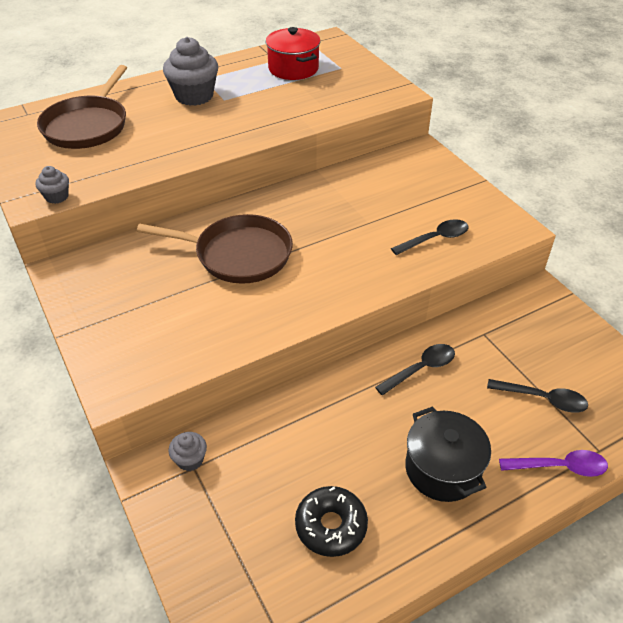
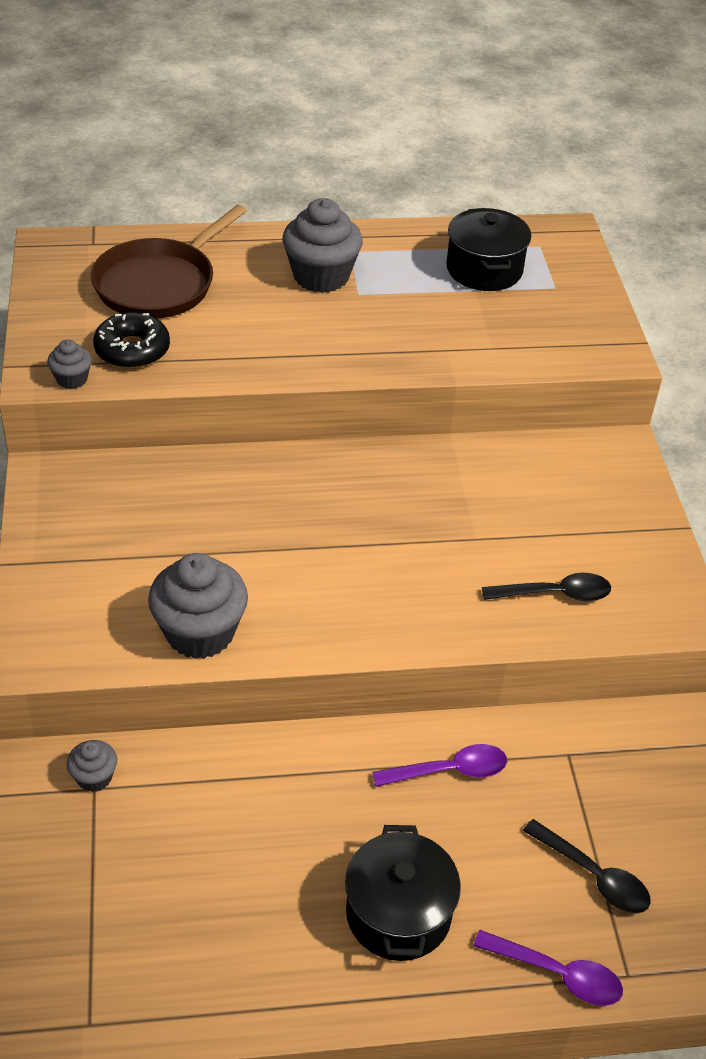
camera: 20 degrees right, 0 degrees up
(226, 334) = (200, 632): none -> grey cupcake
(238, 254) = (274, 527): brown pan -> none
(293, 68) = (484, 270): red pot -> black pot
(331, 526) = (218, 926): black donut -> black donut (132, 350)
(420, 369) = (449, 770): black spoon -> purple spoon

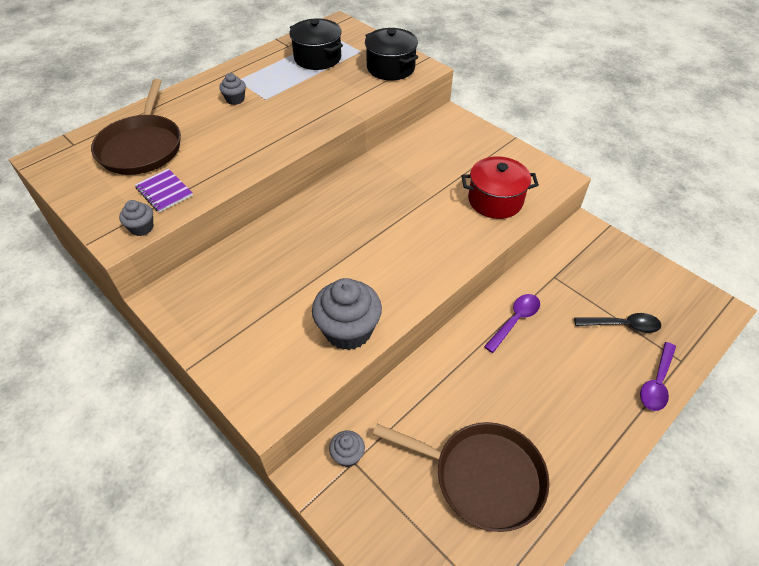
camera: 35 degrees left, 5 degrees up
(132, 350) = (164, 191): black donut -> purple notebook
(214, 907) = (482, 477): none -> brown pan
(321, 276) = (235, 99): grey cupcake -> grey cupcake, size x0.50
(398, 913) = (566, 408): black pot -> black pot (390, 68)
(555, 594) = (495, 200): black spoon -> red pot
(557, 974) = (657, 383): purple spoon -> purple spoon turned 135 degrees clockwise

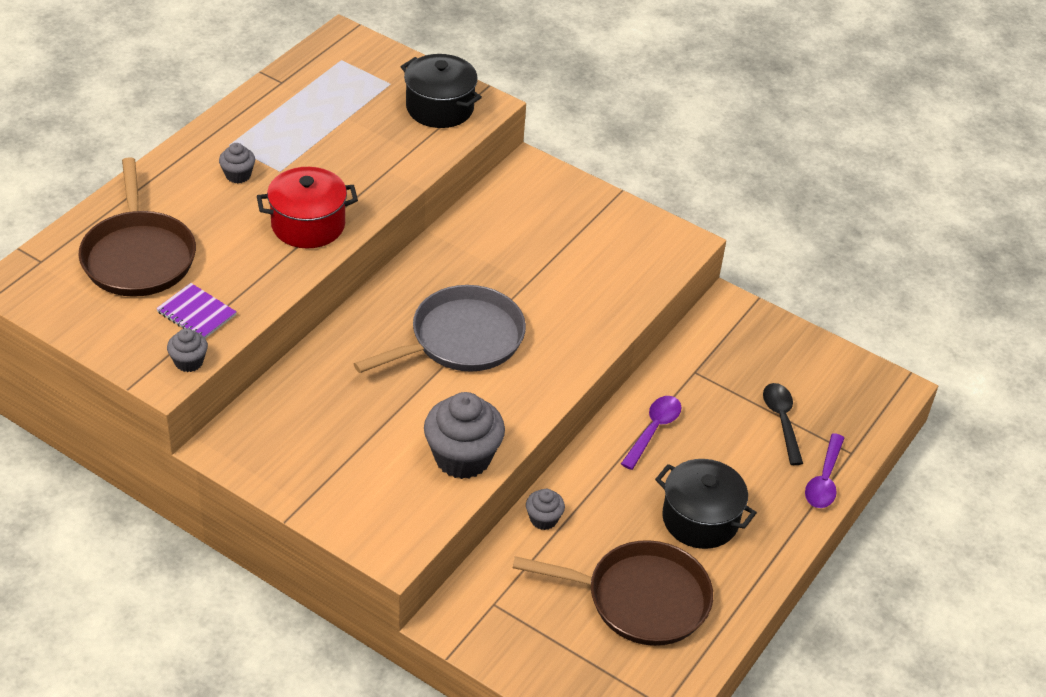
camera: 15 degrees left, 5 degrees down
(317, 58) = (332, 99): black pot -> black pot (700, 519)
(347, 455) = (485, 598): grey cupcake -> grey cupcake (543, 519)
(372, 233) = (461, 339): none -> grey pan
(495, 200) = (609, 281): red pot -> red pot (308, 225)
(622, 325) = (781, 421): black spoon -> black spoon turned 90 degrees counterclockwise

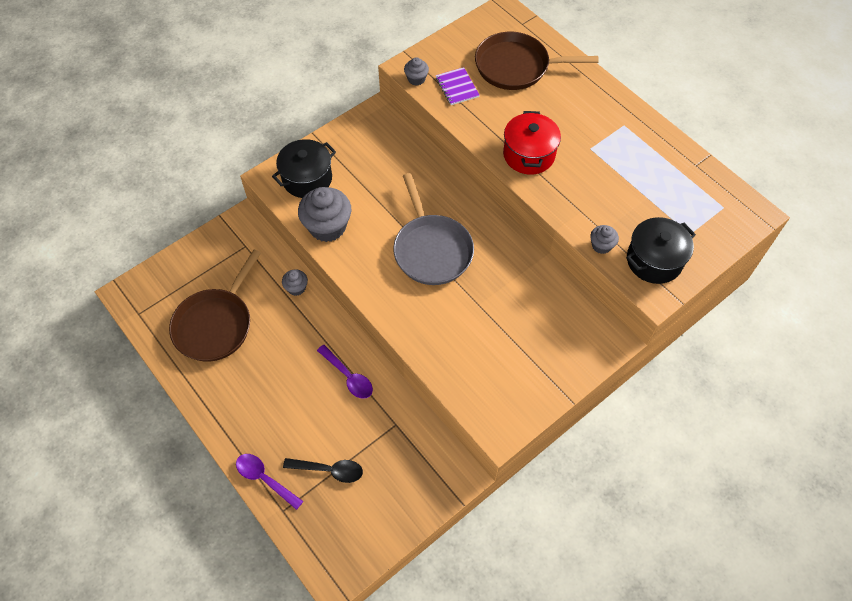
camera: 110 degrees right, 15 degrees up
(196, 313) = (457, 87): purple notebook -> purple notebook turned 75 degrees counterclockwise
(238, 175) = (588, 125): grey cupcake -> grey cupcake (601, 245)
(700, 519) = (262, 381): black pot -> black pot (307, 179)

